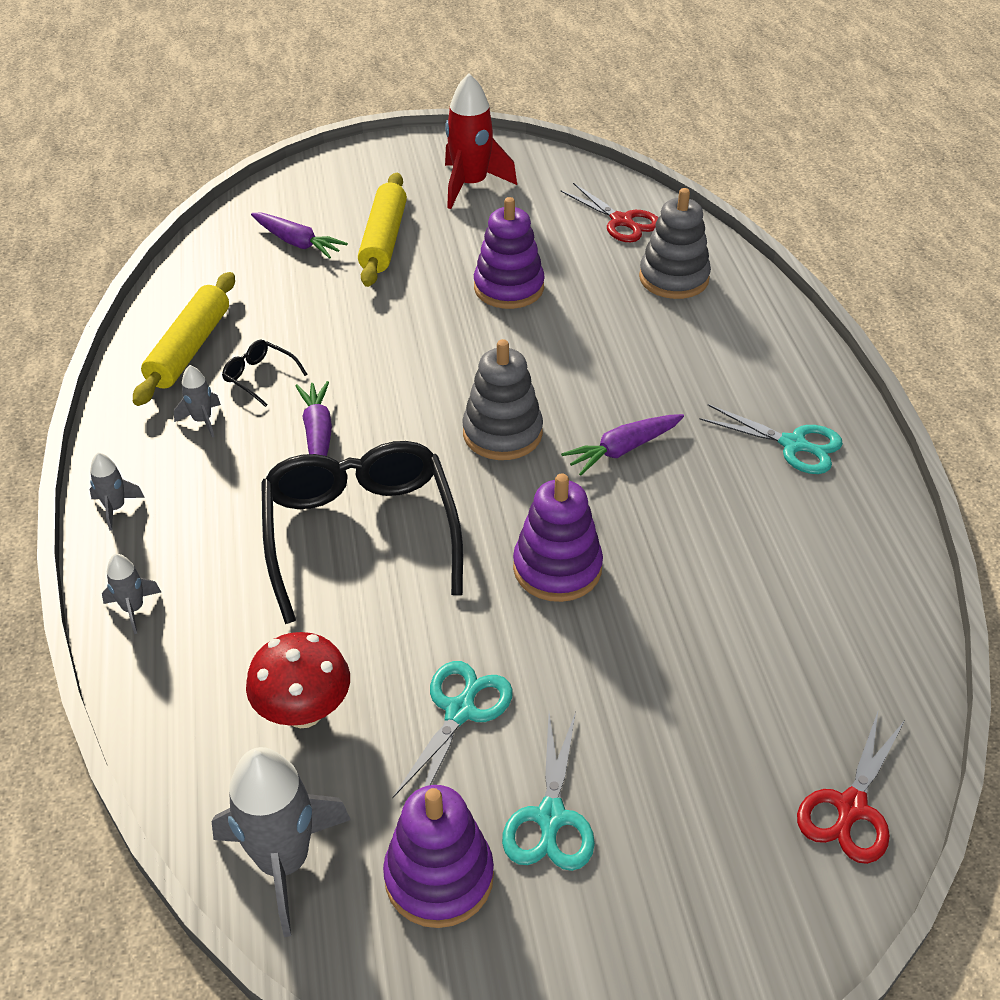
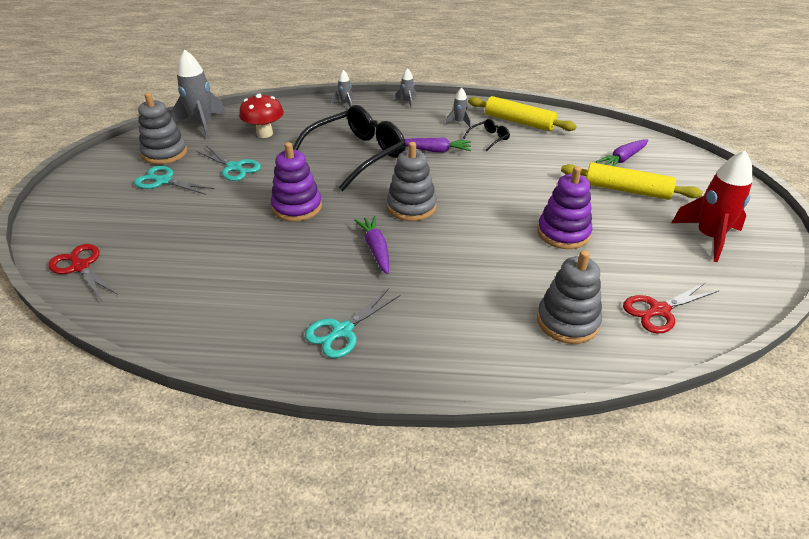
camera: 105 degrees right, 5 degrees down
(360, 533) = (357, 155): black glasses -> black glasses turned 45 degrees counterclockwise
(439, 877) = (165, 153): purple stacking toy -> grey stacking toy

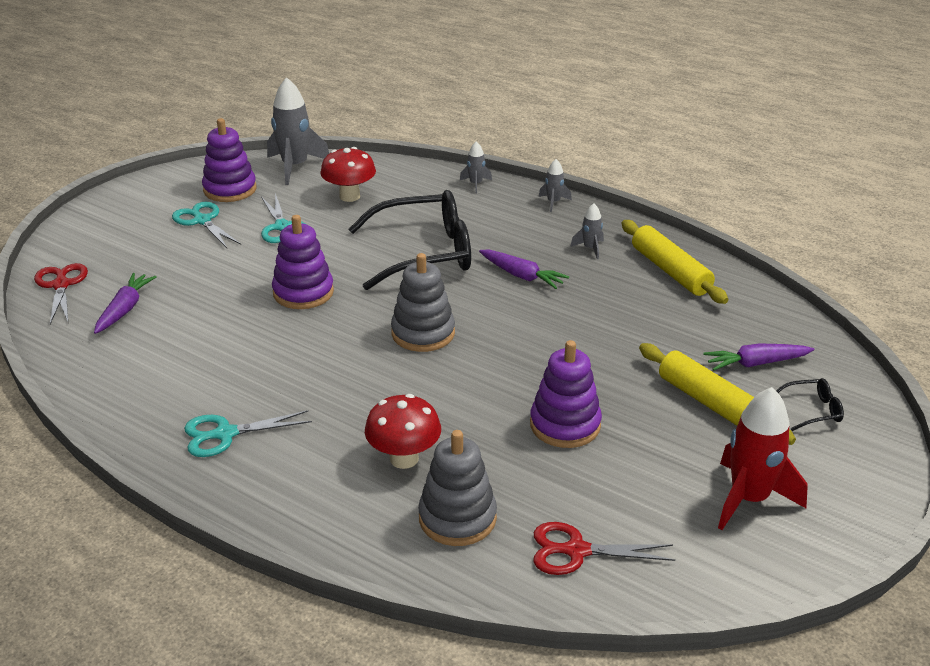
camera: 30 degrees right, 5 degrees down
(165, 153) = (230, 189): grey stacking toy -> purple stacking toy
(376, 249) = (338, 366): purple carrot -> purple carrot (125, 309)
(489, 138) = (605, 281): black glasses -> black glasses (812, 410)
(489, 295) = (404, 458): none -> red mushroom

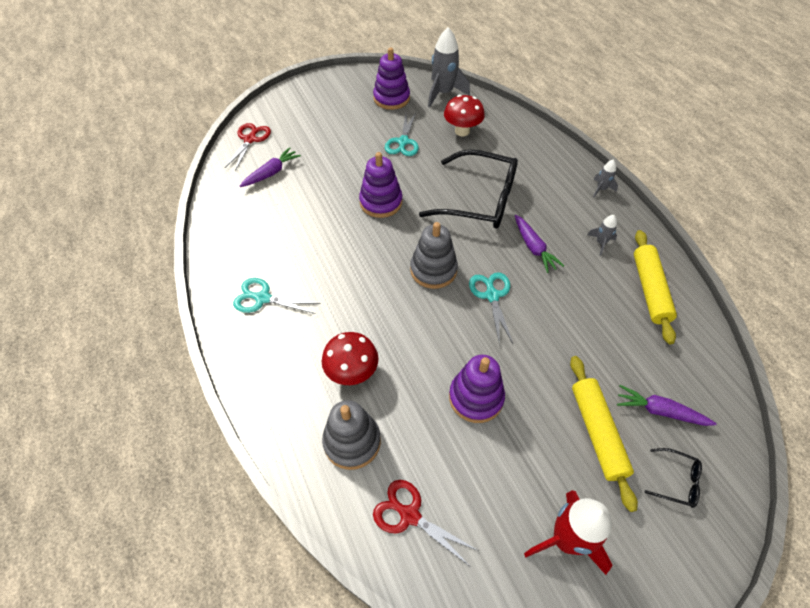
camera: 30 degrees right, 20 degrees up
(202, 221) = (359, 118): turquoise scissors -> turquoise scissors (492, 295)
(476, 184) = (555, 151): grey rocket -> none

